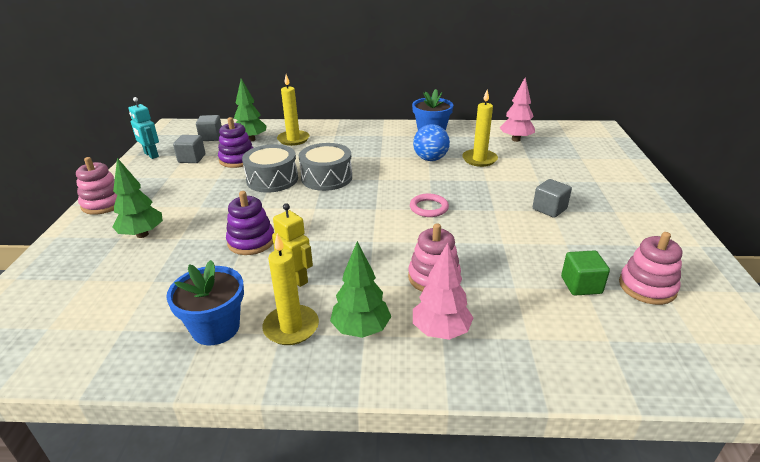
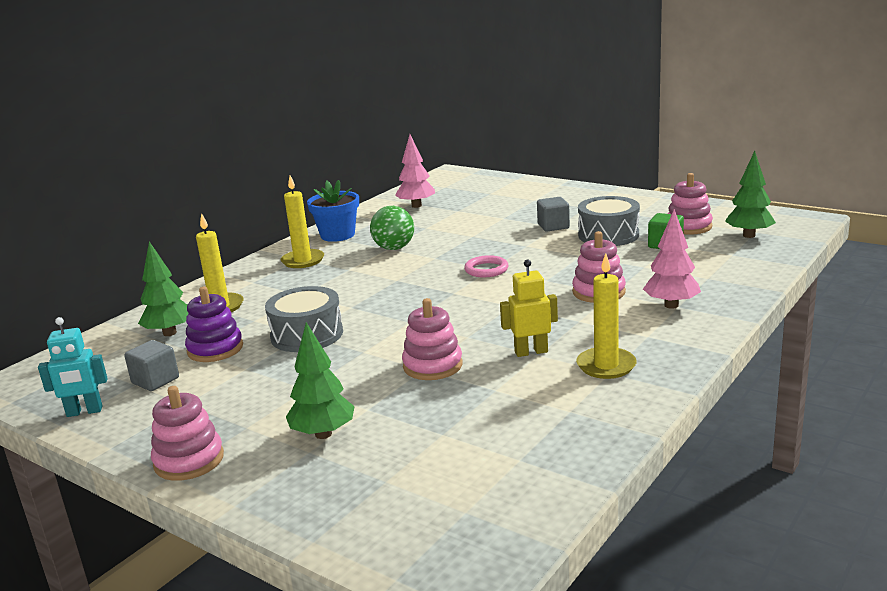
camera: 55 degrees left, 10 degrees down
(211, 137) = (109, 359): grey cube -> none
(216, 328) = (570, 404): blue flower pot -> none
(251, 241) = (432, 366): purple stacking toy -> pink stacking toy
(326, 178) = (352, 304): grey drum -> grey drum (608, 235)
(361, 329) = (639, 336): green tree -> green tree (749, 235)
(430, 159) = (394, 248): blue ball -> green ball
(479, 159) = (430, 229): yellow candle -> yellow candle (303, 261)

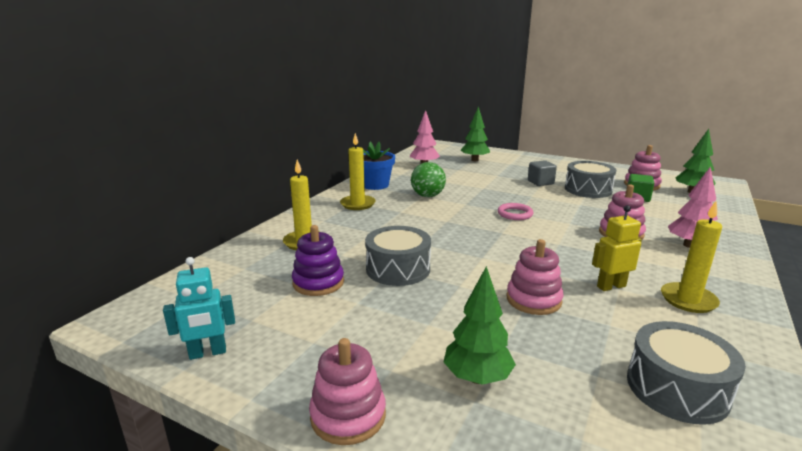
camera: 10 degrees left, 0 degrees up
(155, 381) = (272, 316): grey cube -> none
(169, 333) = (267, 266): green tree -> green tree (474, 160)
(511, 445) = (677, 388): none -> grey drum

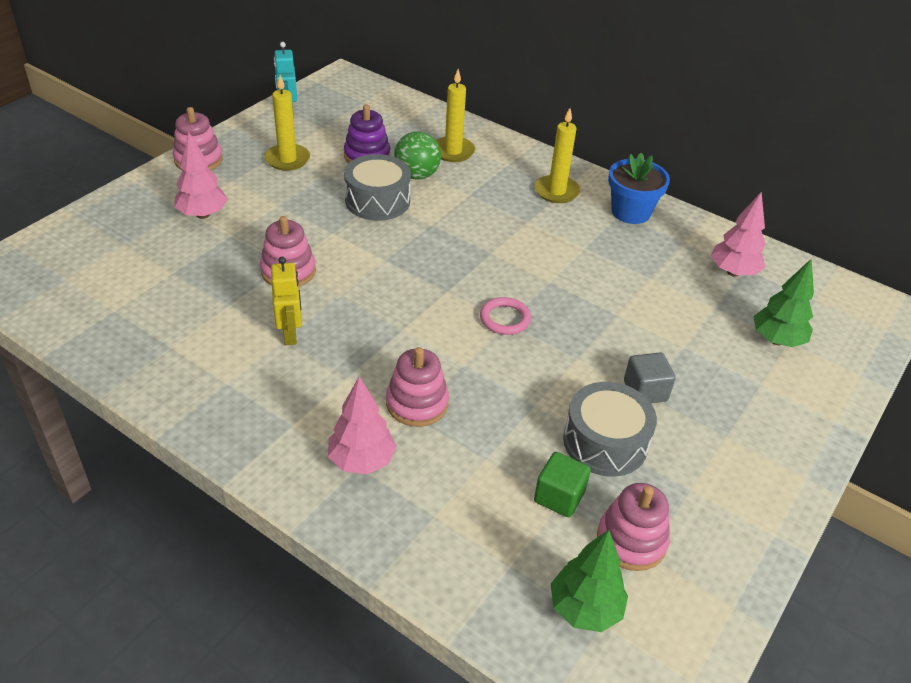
camera: 95 degrees right, 20 degrees up
(427, 196) = (583, 252): green ball -> green ball (417, 175)
(477, 378) = (203, 214): green tree -> pink tree
(677, 388) = (136, 307): grey drum -> none
(688, 300) = (240, 382): yellow candle -> yellow candle (287, 159)

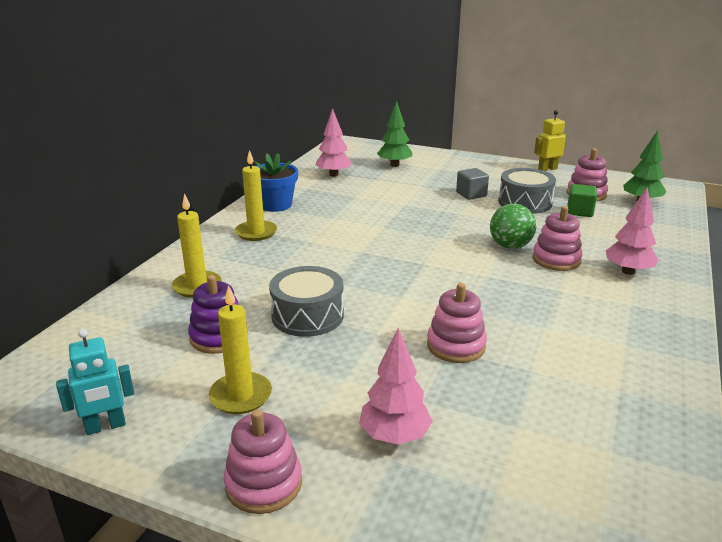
camera: 100 degrees left, 15 degrees down
(290, 334) = (539, 325): yellow robot -> yellow robot (547, 169)
(417, 175) = (250, 300): green ball -> green ball (510, 246)
(505, 319) = (440, 239): pink ring -> none

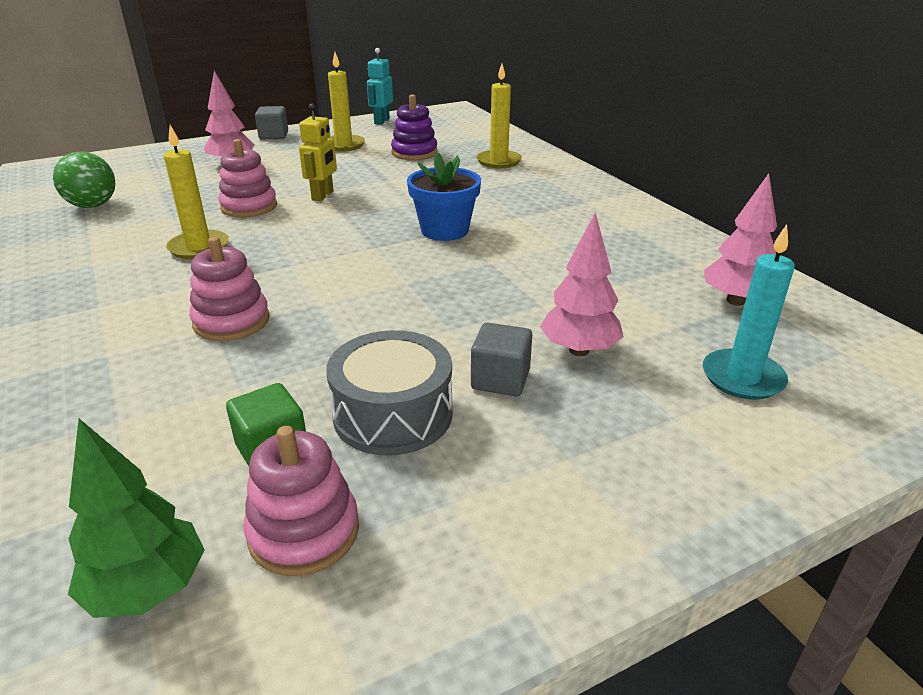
camera: 130 degrees right, 5 degrees up
(256, 232) = (575, 201): yellow candle -> yellow candle (199, 247)
(264, 484) = (274, 136): pink stacking toy -> grey cube
(275, 205) = (647, 229): blue flower pot -> blue flower pot (444, 230)
(307, 316) = (387, 179): grey drum -> none
(394, 165) = (742, 378): green tree -> turquoise candle
(510, 246) = (311, 312): green ball -> green ball (93, 206)
(547, 169) = (501, 603): yellow robot -> yellow robot (323, 195)
(628, 271) = (117, 351): pink tree -> pink tree (579, 350)

